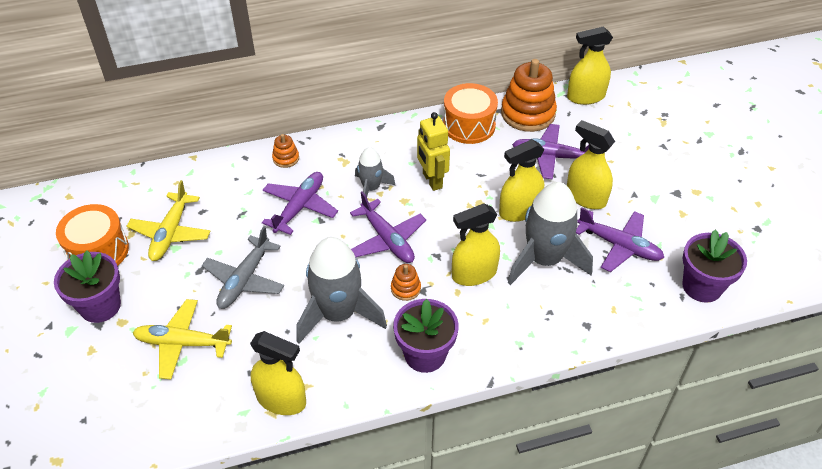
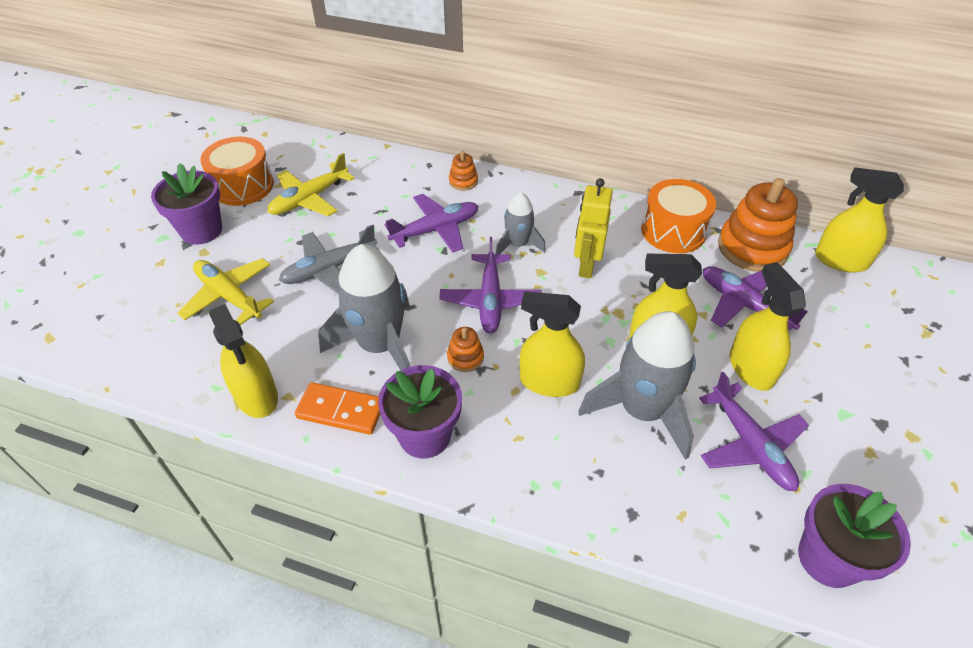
camera: 35 degrees right, 0 degrees up
(353, 372) = (341, 410): none -> orange domino

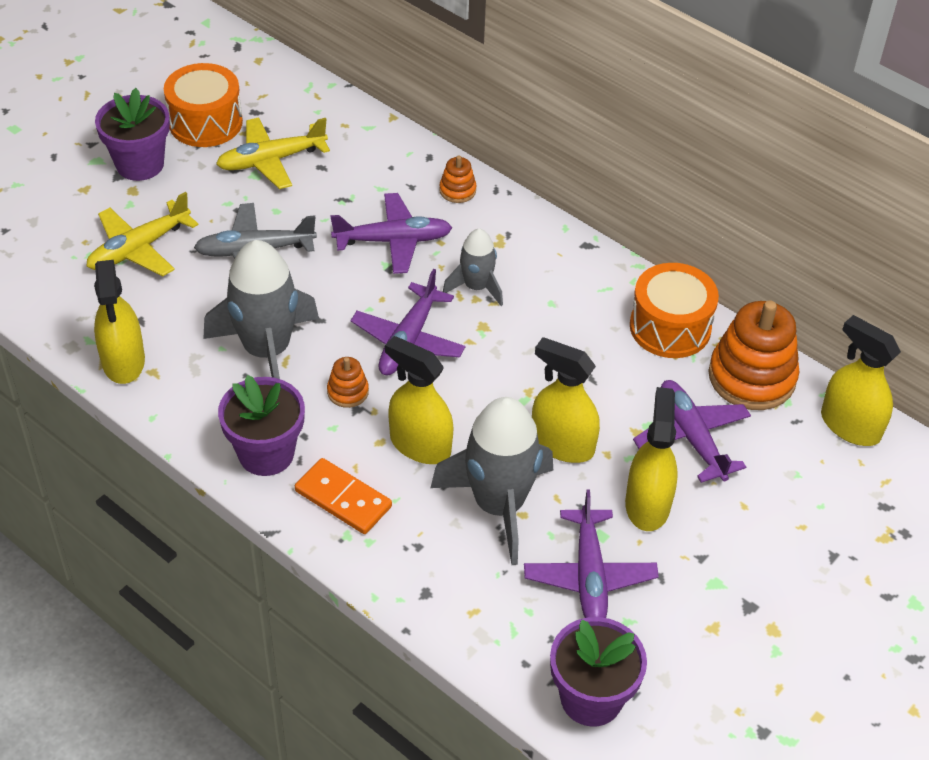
camera: 20 degrees right, 0 degrees up
(229, 296) = (139, 249): yellow plane -> yellow plane turned 105 degrees counterclockwise
(341, 410) = (197, 402): orange domino -> orange domino (343, 499)
(586, 266) = (538, 336): yellow robot -> none

